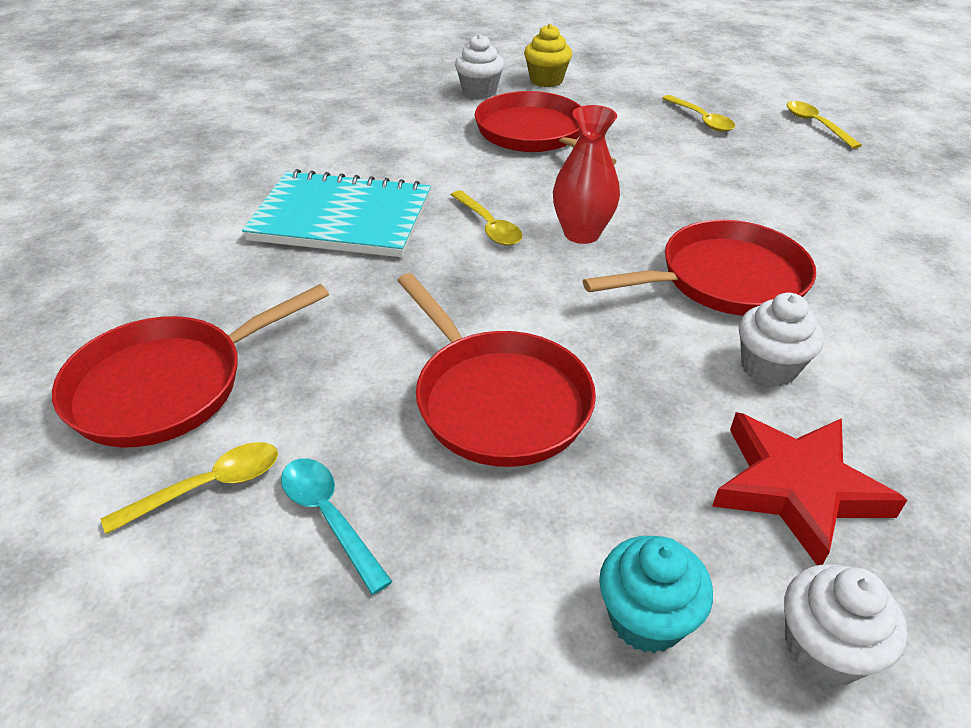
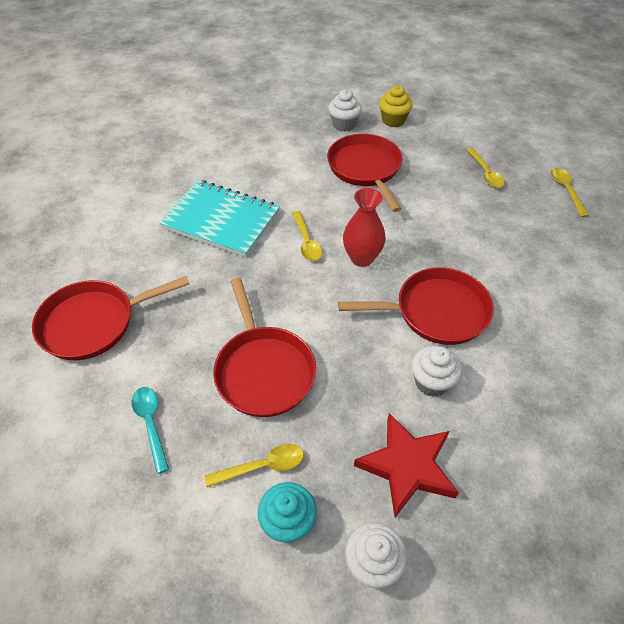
camera: 15 degrees right, 10 degrees up
(208, 486) = (97, 391): yellow spoon -> yellow spoon (262, 466)

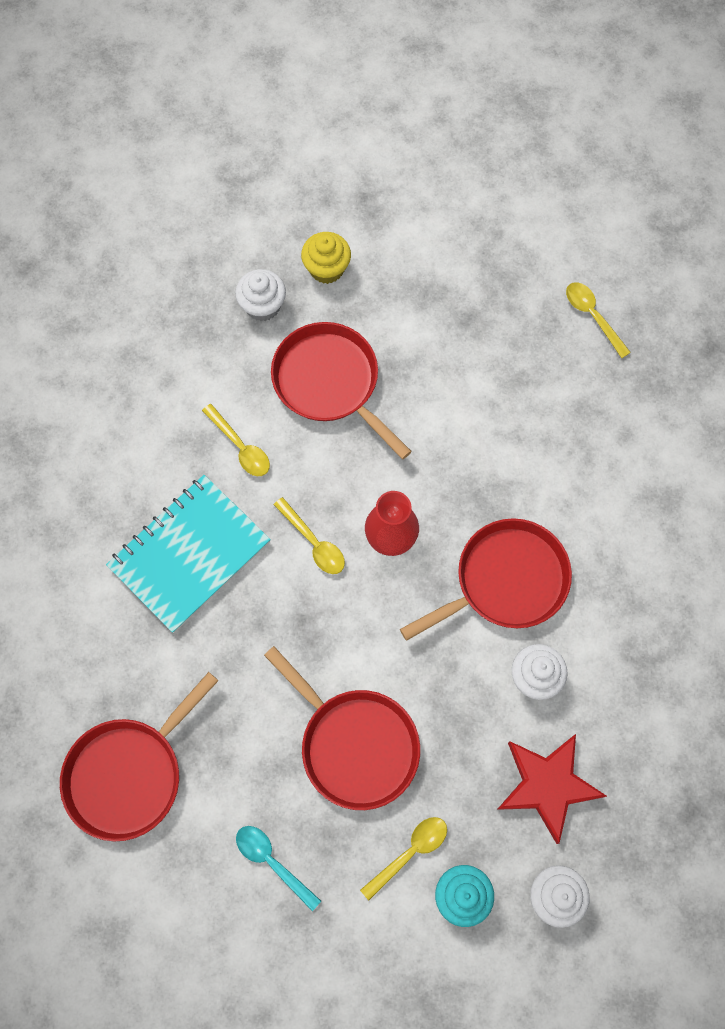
camera: 25 degrees left, 20 degrees up
(221, 220) = (190, 554): turquoise notebook -> turquoise notebook turned 45 degrees counterclockwise
(485, 173) = (485, 325): yellow spoon -> yellow spoon (240, 447)

